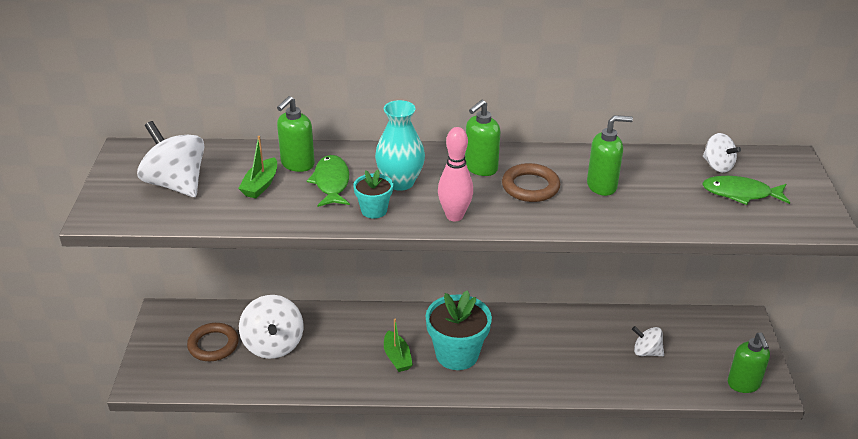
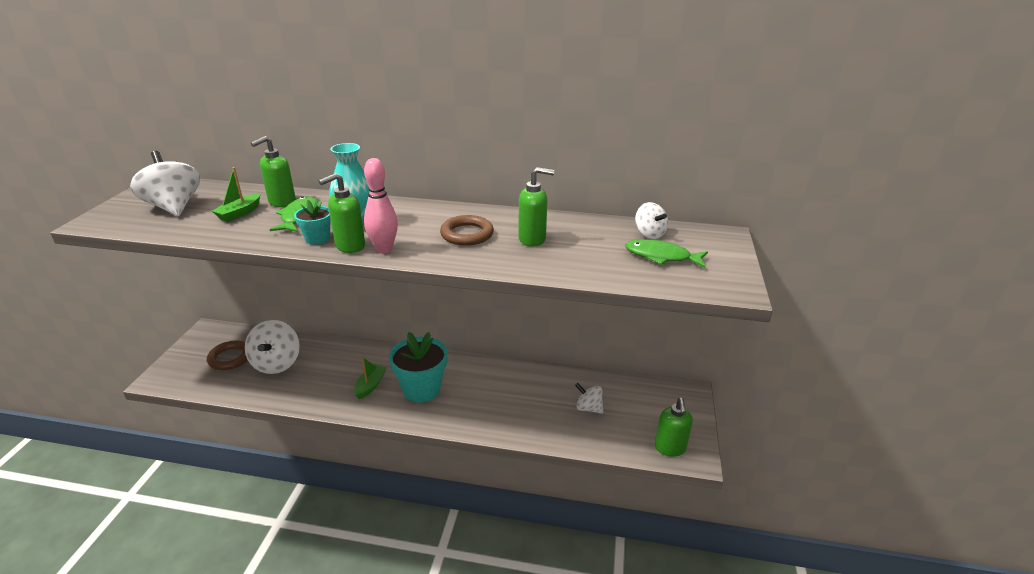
camera: 10 degrees right, 5 degrees down
(397, 357) = (370, 386): green boat -> green boat turned 150 degrees counterclockwise
(480, 168) = (432, 217): green soap dispenser -> green soap dispenser (349, 246)

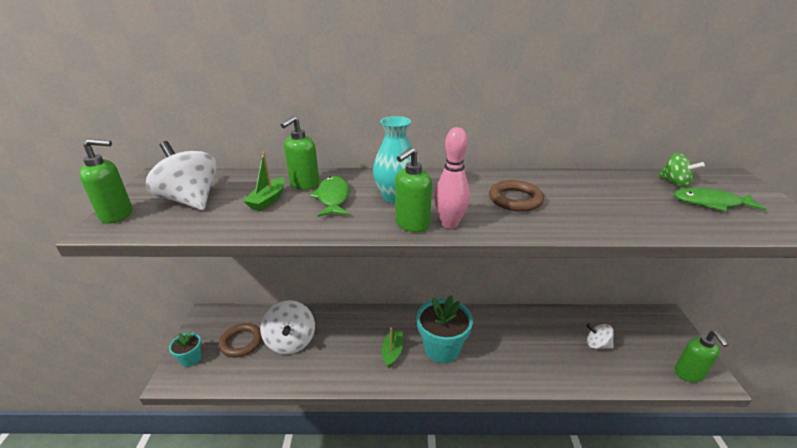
camera: 10 degrees left, 0 degrees up
(317, 239) = (372, 220): turquoise flower pot -> turquoise flower pot (191, 359)
(532, 239) = (580, 198): green soap dispenser -> green soap dispenser (117, 215)
(649, 234) = (674, 183): white spinning top -> green spinning top

